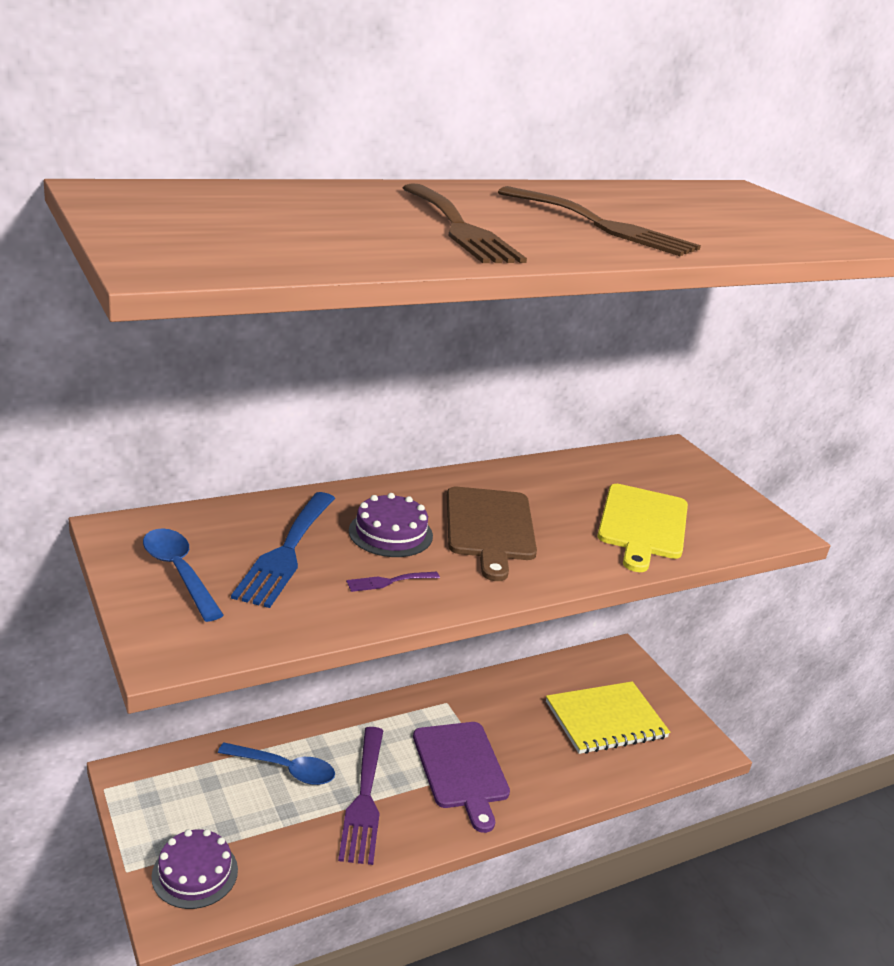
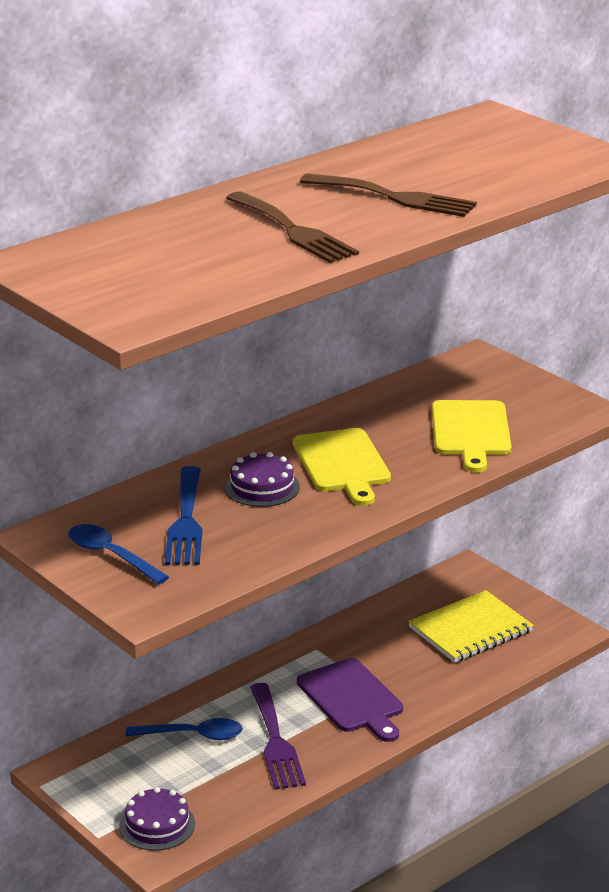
camera: 10 degrees left, 0 degrees up
(389, 582) = (281, 525): purple fork -> none
(489, 527) = (342, 464): brown cutting board -> yellow cutting board

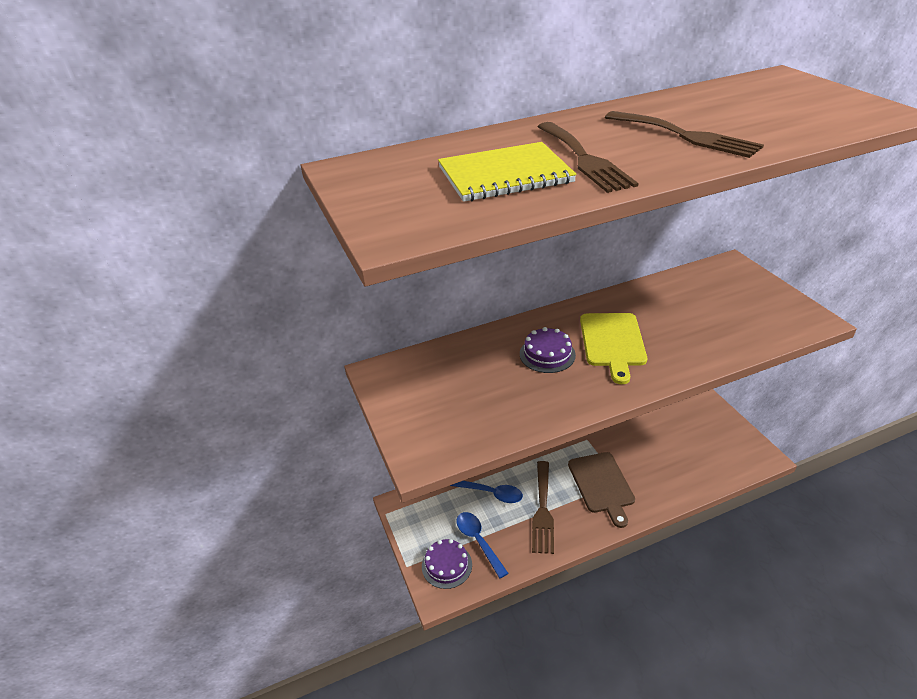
camera: 20 degrees right, 10 degrees up
(111, 556) = (417, 399): blue spoon -> blue spoon (478, 541)
(186, 521) = (482, 377): blue fork -> none
(276, 741) = (543, 510): purple fork -> brown fork
(352, 698) = (601, 485): purple cutting board -> brown cutting board
(470, 432) = (718, 327): yellow cutting board -> none
(470, 629) = (693, 443): yellow notebook -> yellow notebook (505, 175)

